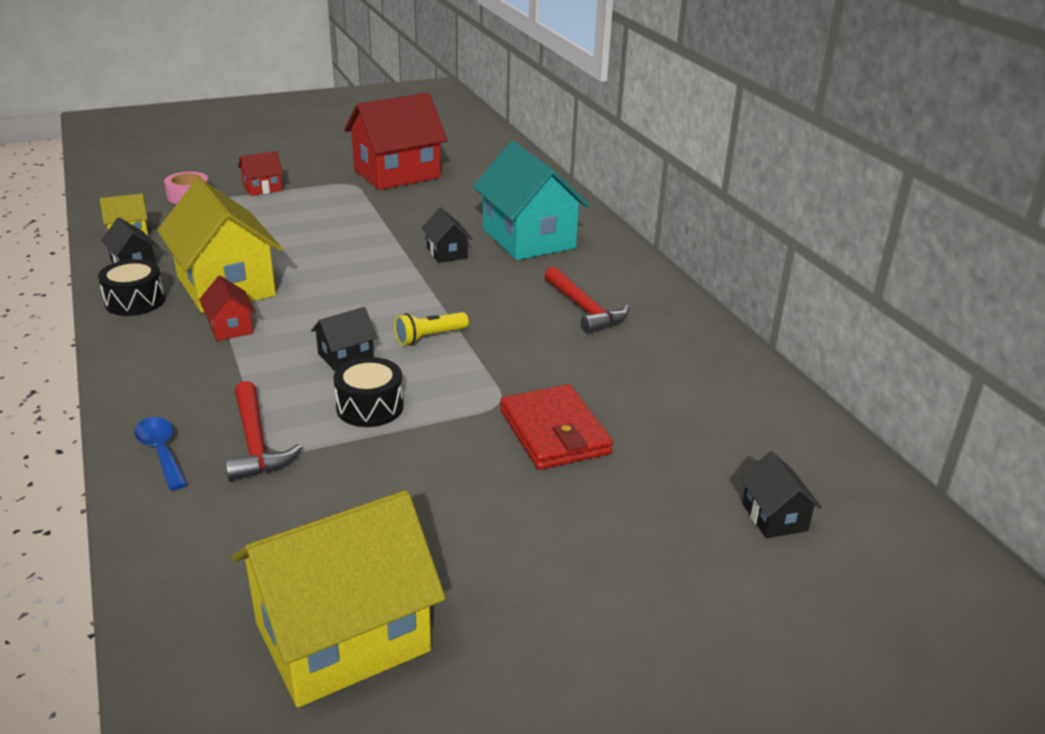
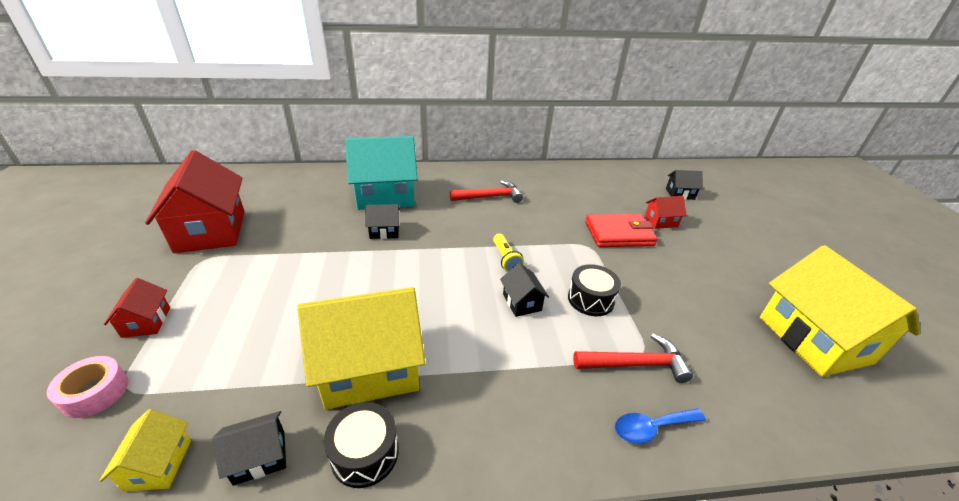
camera: 75 degrees left, 5 degrees up
(230, 327) = (454, 369): red house -> red house (660, 221)

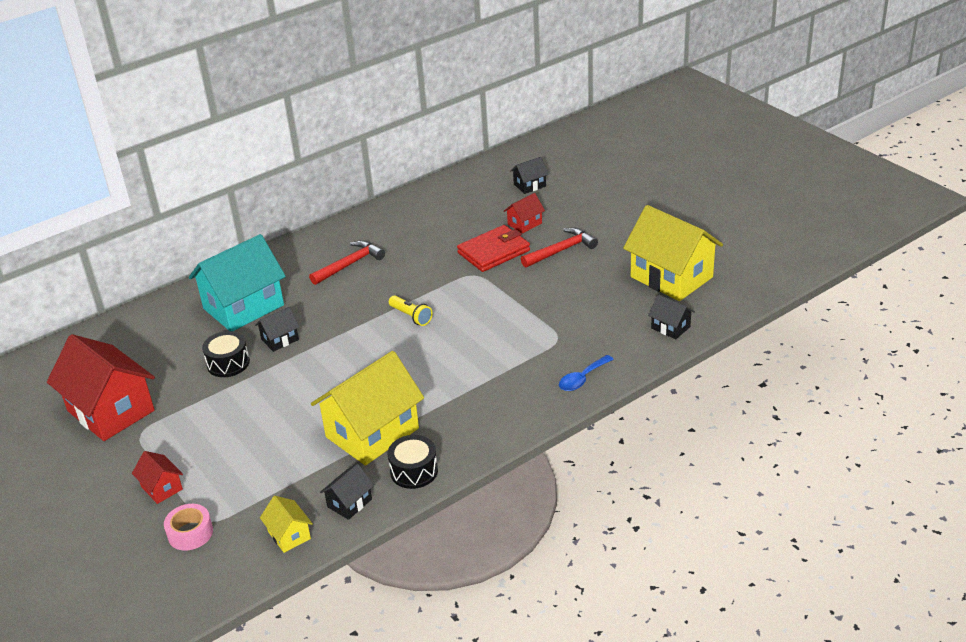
camera: 25 degrees left, 0 degrees up
(522, 302) = (449, 343): black house -> black house (670, 327)
(590, 299) = (500, 318): black drum -> black drum (228, 363)
(635, 364) = (555, 347): red hammer -> red hammer (561, 250)

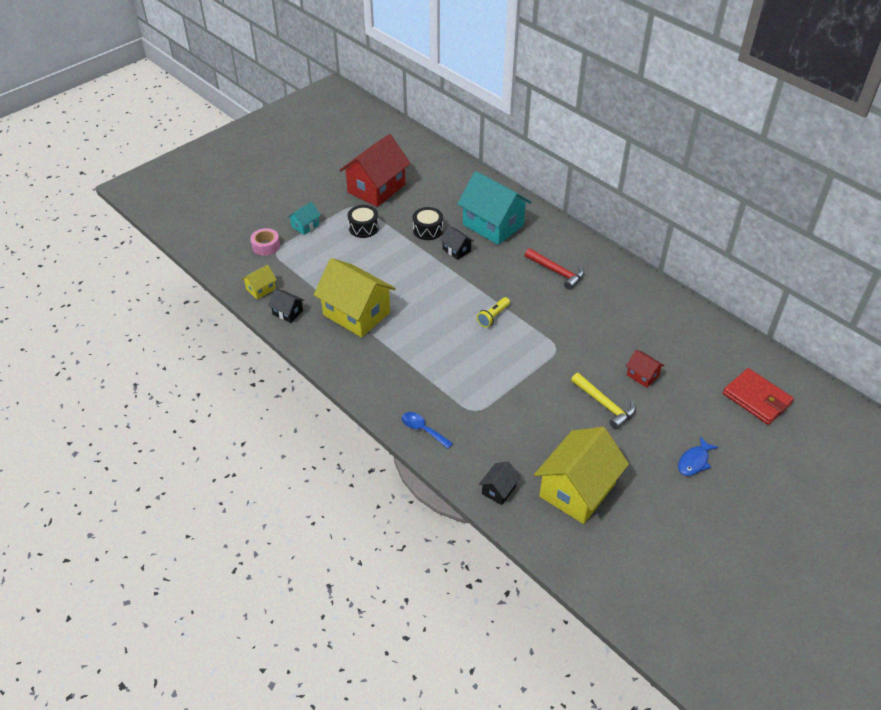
camera: 80 degrees right, 10 degrees up
(161, 488) = (305, 226): red house -> turquoise house
(414, 471) = (317, 340): black drum -> black drum (363, 228)
(493, 252) = (593, 358): red wallet -> red wallet (756, 399)
(529, 185) = (710, 374): black house -> none
(561, 250) = (604, 405): red hammer -> yellow hammer
(638, 207) = (694, 461): none -> blue fish

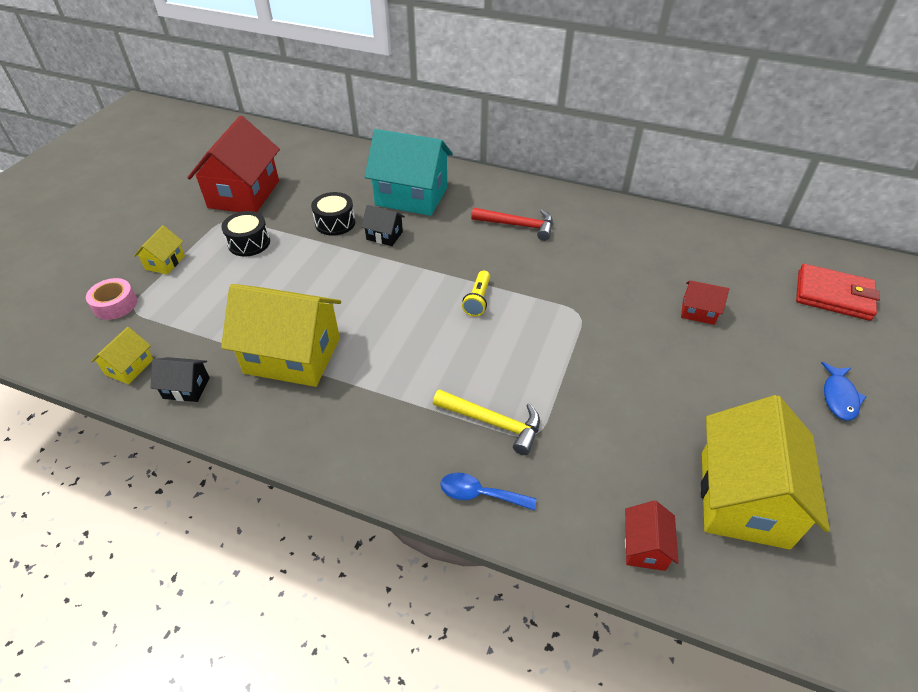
camera: 25 degrees left, 0 degrees up
(305, 226) = (165, 262): turquoise house -> yellow house
(498, 490) = (645, 547): black house -> red house
(604, 405) = (685, 364): yellow hammer -> yellow hammer (493, 423)

